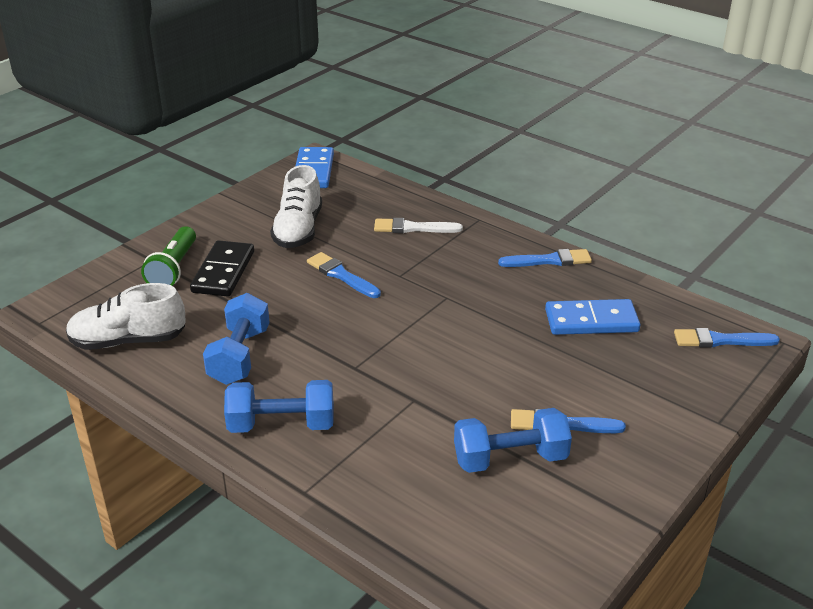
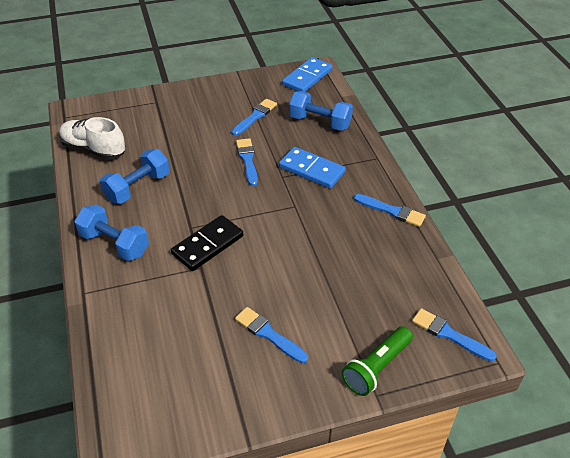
camera: 35 degrees right, 10 degrees up
(174, 269) = (161, 113): green flashlight -> green flashlight (376, 368)
(223, 272) = (185, 127): black domino -> black domino (208, 245)
(298, 230) = (255, 116): white shoe -> blue brush
(413, 228) = (326, 145): white brush -> none
(510, 459) = (213, 339): blue dumbbell -> blue dumbbell (320, 122)
(591, 321) = (371, 271): blue domino -> blue domino (311, 170)

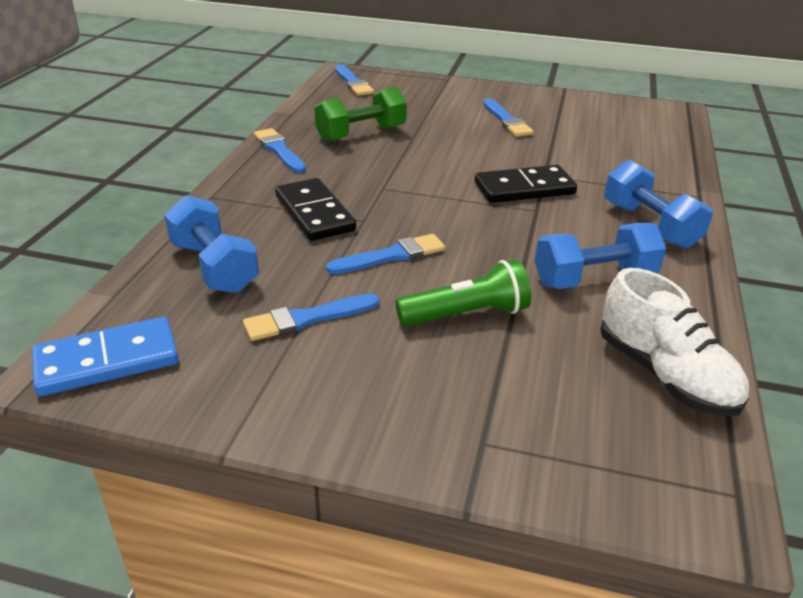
camera: 150 degrees left, 10 degrees down
(247, 160) = (391, 256): blue brush -> blue brush turned 135 degrees counterclockwise
(311, 170) = (315, 213): blue domino -> black domino
(361, 255) = (361, 134): none -> green dumbbell
(376, 368) = (432, 86): green flashlight -> green flashlight (466, 314)

